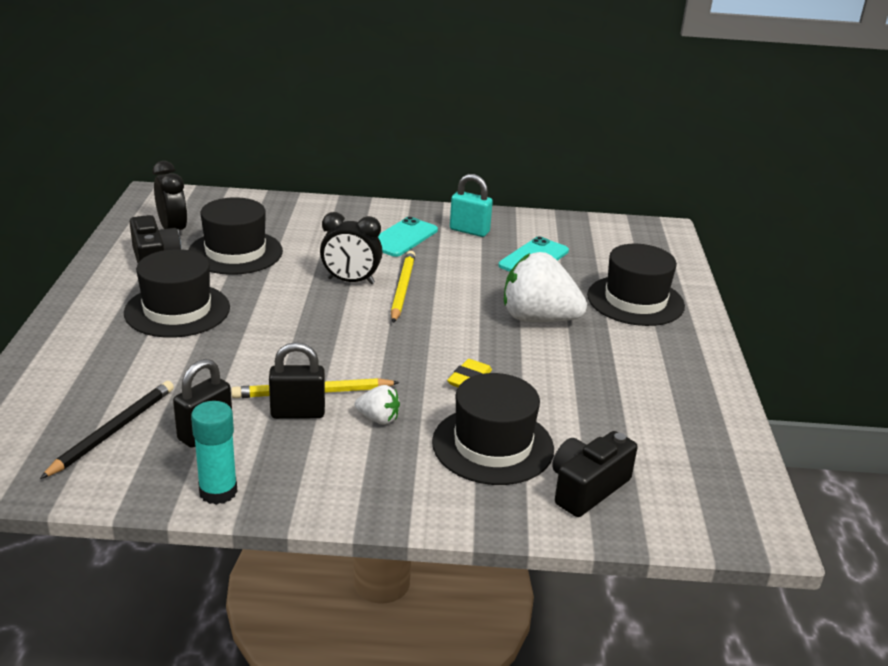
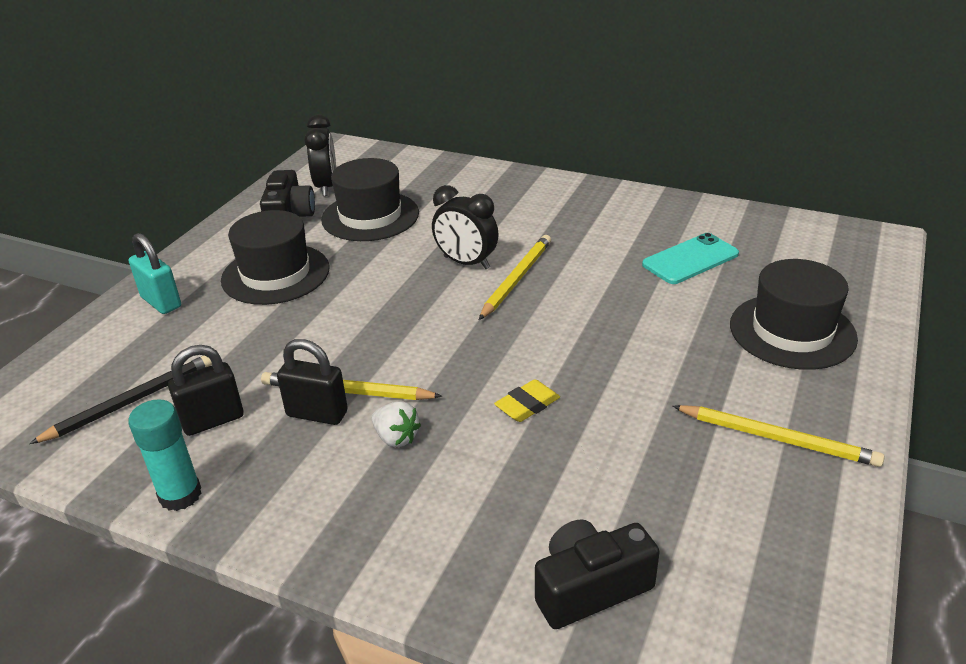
camera: 25 degrees right, 5 degrees up
(402, 238) = (552, 218): turquoise phone -> none
(469, 231) = (632, 217): turquoise padlock -> turquoise padlock (161, 302)
(492, 445) = (505, 500): black hat -> none
(538, 319) = (654, 338): white strawberry -> none
(661, 373) = (777, 438): none -> yellow pencil

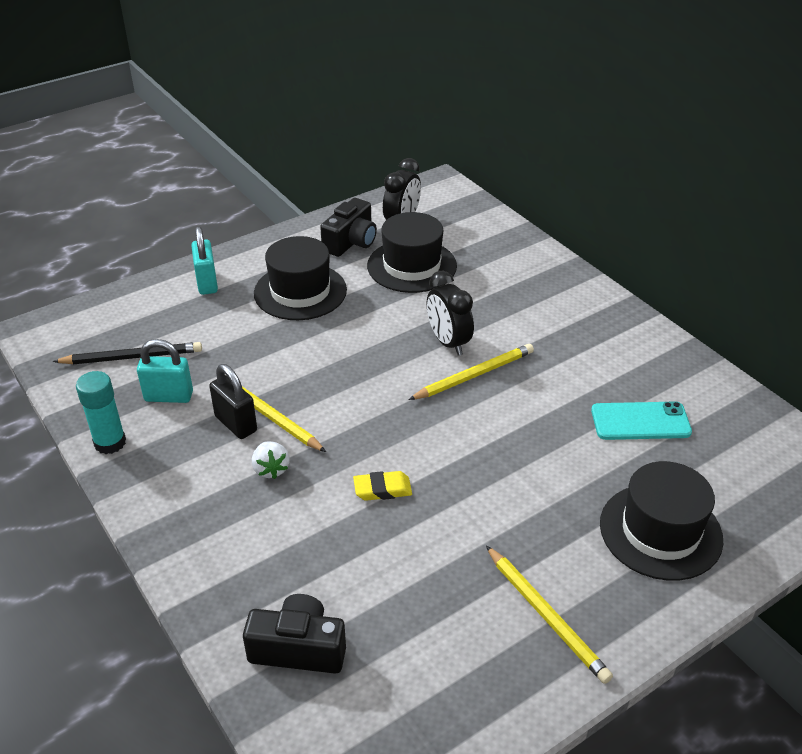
camera: 30 degrees right, 5 degrees up
(213, 420) = (169, 396): black padlock -> turquoise padlock

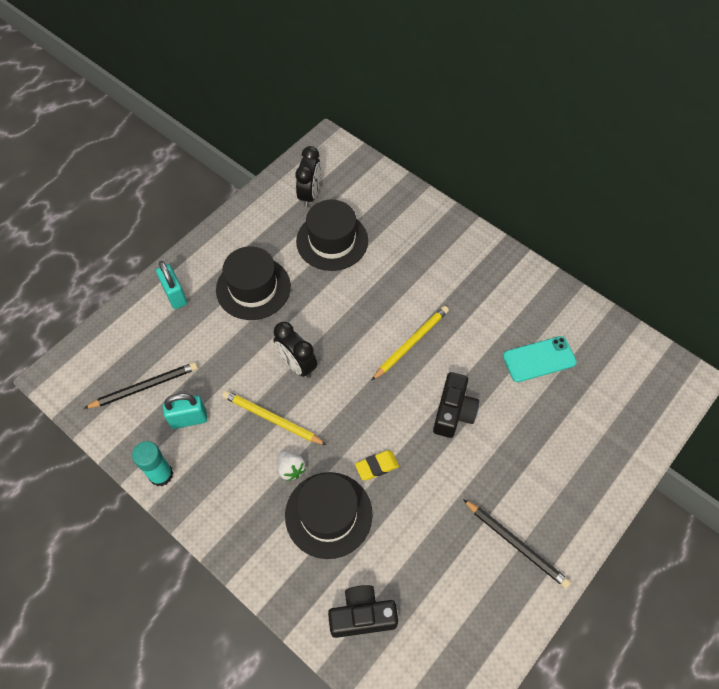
camera: 15 degrees left, 20 degrees up
(236, 424) = (250, 433): black padlock -> none
(351, 242) = (276, 225): black camera -> black camera (453, 412)
(448, 342) = (383, 315): black clock -> black clock (297, 365)
(546, 615) = (516, 544): yellow pencil -> black pencil
(660, 531) = (573, 454): black hat -> black hat (328, 514)

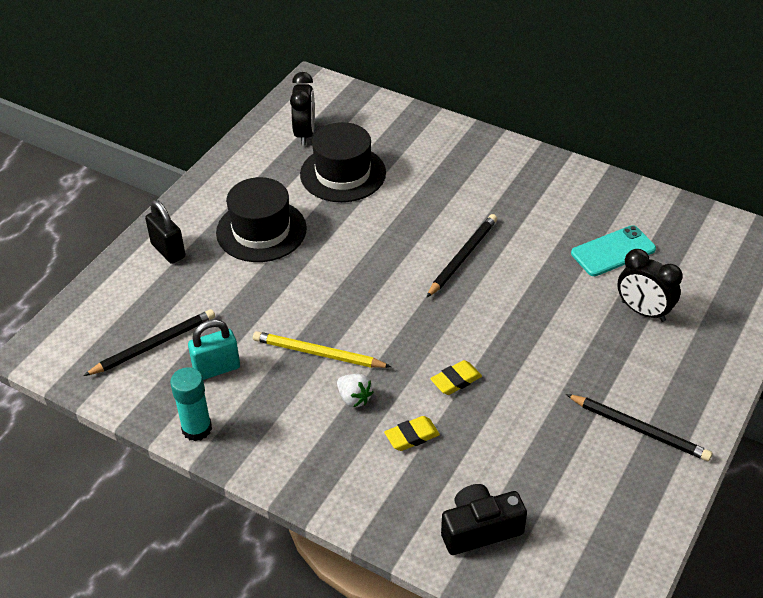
camera: 10 degrees left, 15 degrees down
(175, 295) = (168, 250): turquoise padlock -> black padlock
(297, 365) = (334, 297): black clock -> black clock (643, 311)
(328, 514) = (412, 436): black hat -> yellow eraser
(411, 343) = (462, 257): yellow pencil -> black pencil
(453, 412) = (530, 315): black camera -> none

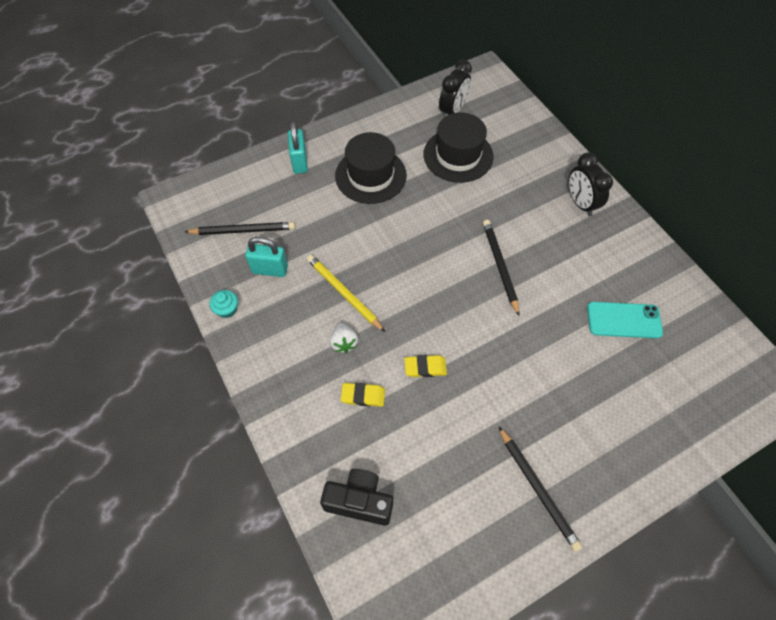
camera: 30 degrees right, 15 degrees up
(168, 250) = (299, 162): black padlock -> turquoise padlock
(197, 429) = (227, 309): turquoise glue stick -> turquoise cupcake
(462, 257) = (500, 266): black pencil -> black pencil turned 75 degrees counterclockwise
(643, 311) = (612, 386): black clock -> black clock (580, 203)

